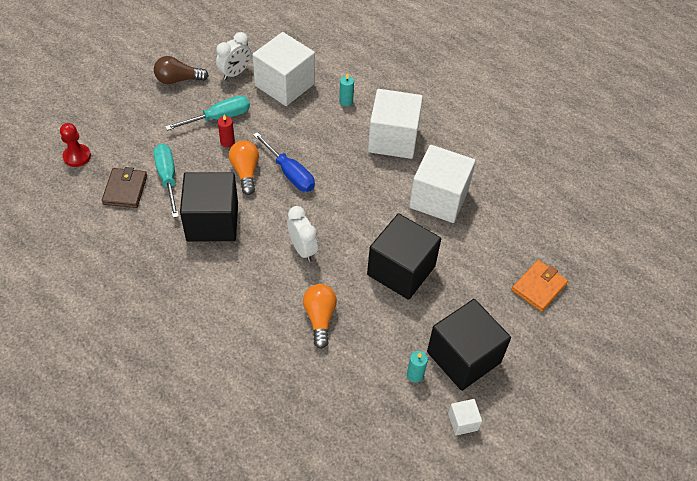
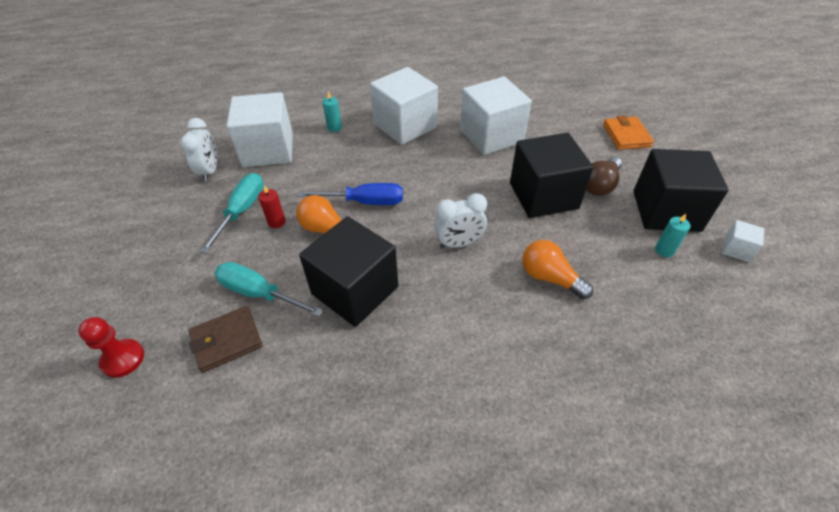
camera: 45 degrees left, 5 degrees down
(125, 190) = (226, 340): brown wallet -> brown wallet turned 75 degrees counterclockwise
(178, 80) = (157, 212): brown light bulb -> brown light bulb (600, 185)
(302, 249) = (459, 243): white clock -> white clock turned 150 degrees clockwise

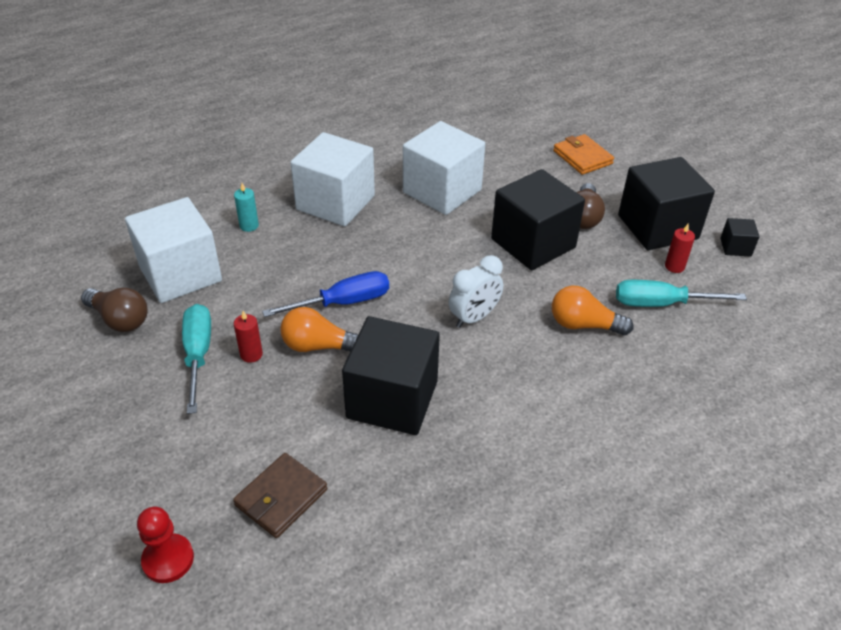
camera: 25 degrees left, 5 degrees down
(210, 171) = (119, 319): white clock -> brown light bulb
(259, 293) = (285, 437): turquoise screwdriver -> turquoise screwdriver (661, 304)
(664, 250) = (674, 266): turquoise candle -> red candle
(736, 249) = (735, 247): white cube -> black cube

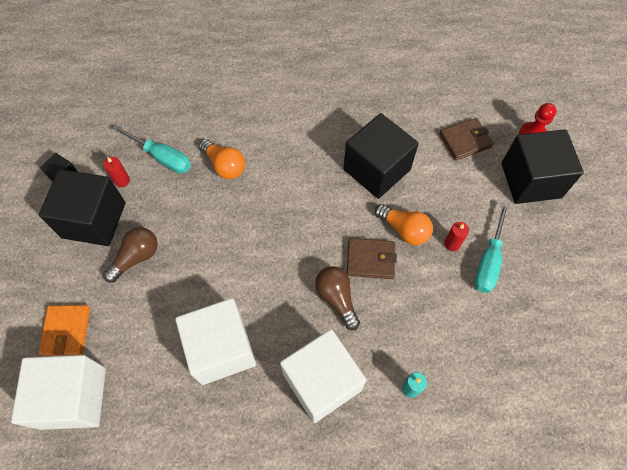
camera: 150 degrees left, 20 degrees up
(119, 319) = (541, 323): brown light bulb -> brown light bulb (337, 298)
(180, 274) = (485, 353): white cube -> white cube (73, 397)
(343, 303) = (370, 260): blue screwdriver -> brown wallet
(474, 317) = (289, 204): white clock -> none
(533, 243) = (197, 250): black cube -> black cube (530, 180)

